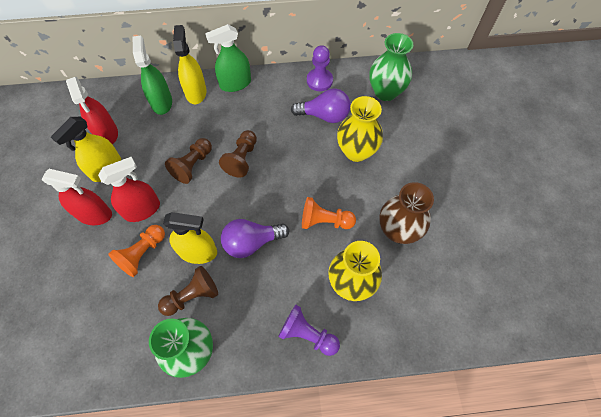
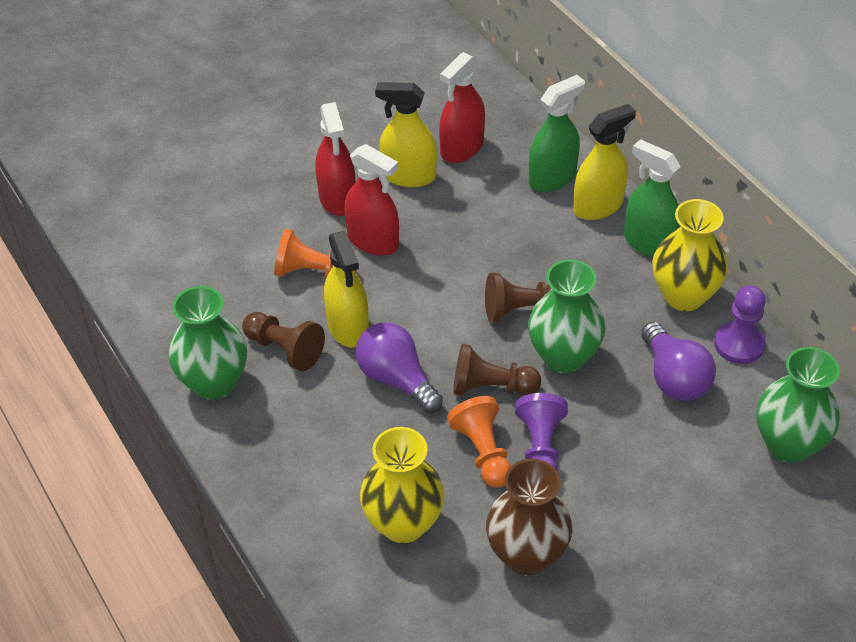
camera: 65 degrees right, 15 degrees down
(193, 165) = (473, 260): brown pawn -> brown pawn (491, 387)
(284, 155) = (563, 356): none -> green vase
(307, 334) = (298, 499): purple pawn -> purple pawn (540, 449)
(356, 151) = (635, 446): yellow vase -> yellow vase (684, 296)

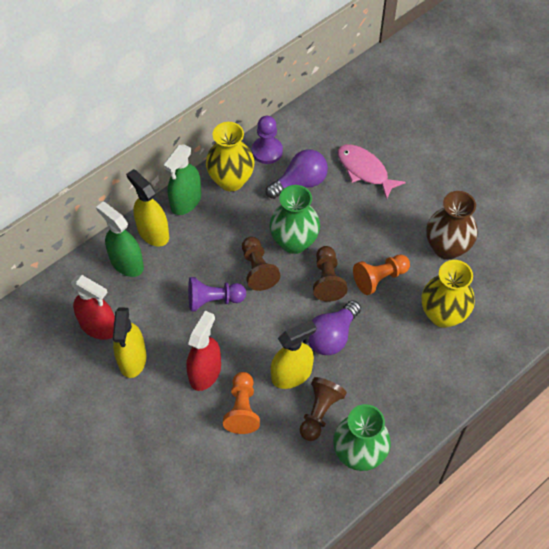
camera: 100 degrees left, 10 degrees up
(337, 198) = (162, 406): red spray bottle -> none
(540, 449) = (370, 248): purple pawn -> purple pawn (213, 300)
(694, 467) = (364, 170): none -> pink fish
(788, 444) = (338, 127): green vase -> none

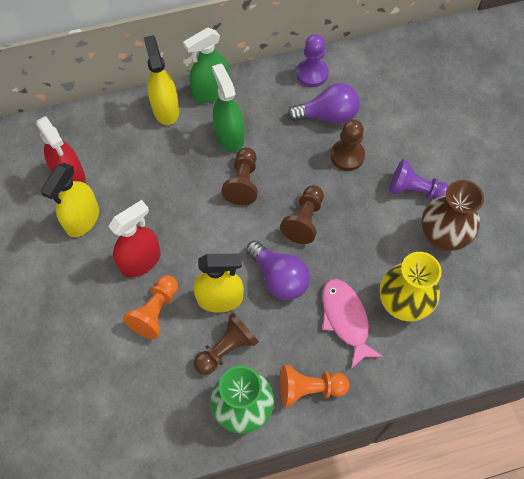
camera: 25 degrees right, 5 degrees up
(126, 263) = (127, 128): green spray bottle -> green spray bottle (229, 136)
(213, 300) = (186, 195): purple pawn -> purple pawn (415, 191)
(231, 180) = (263, 88): yellow vase -> none
(294, 242) = (291, 170): green vase -> none
(332, 336) = (279, 278): purple light bulb -> purple light bulb turned 105 degrees counterclockwise
(335, 211) = (347, 156): none -> brown pawn
(364, 170) = (397, 127): pink fish -> pink fish (345, 319)
(380, 278) = (357, 240): orange pawn -> orange pawn (309, 389)

